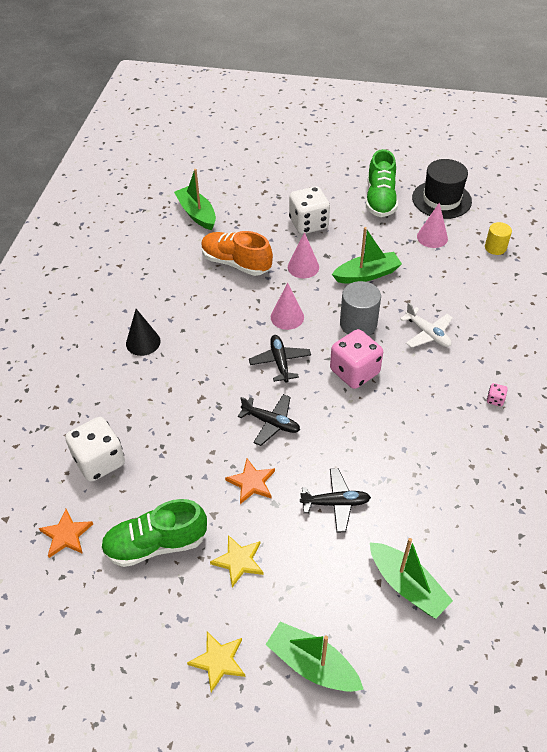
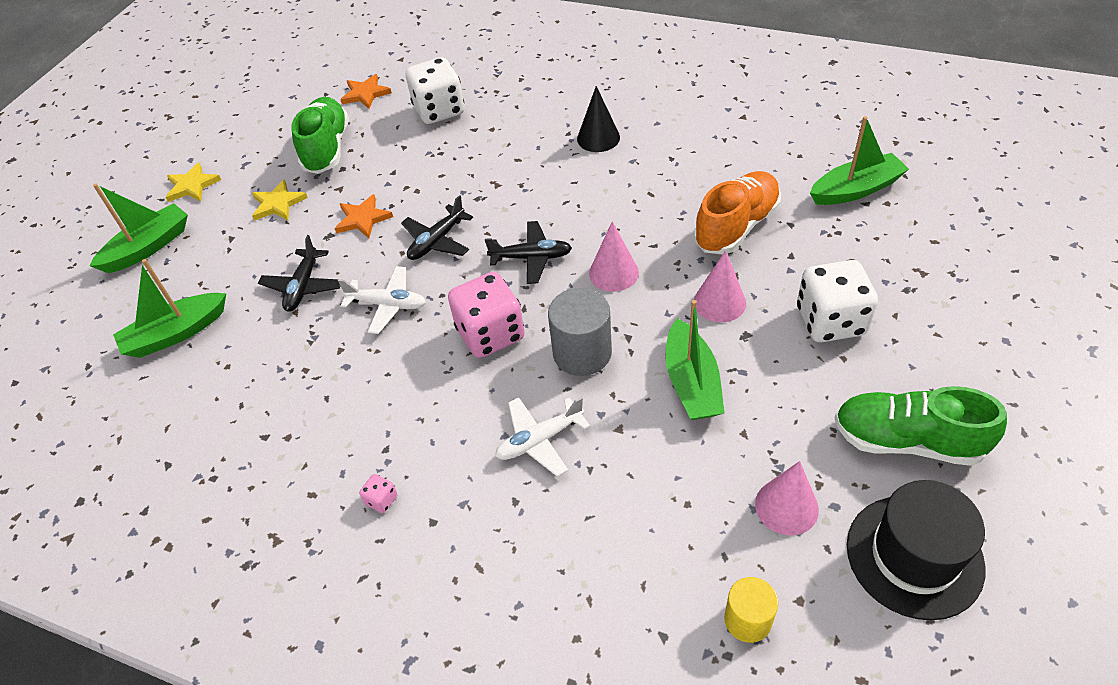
camera: 105 degrees right, 0 degrees up
(342, 438) = (387, 305): none -> white plane

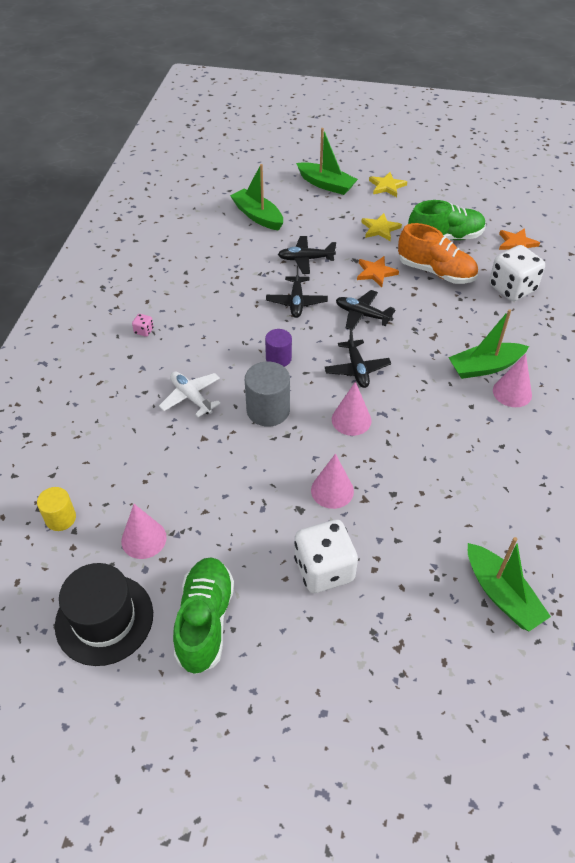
camera: 75 degrees right, 0 degrees up
(387, 305) = (296, 302): white plane -> black plane
(490, 334) = (278, 358): pink dice -> purple cylinder
(598, 138) = (512, 392): black cone -> pink cone
(692, 382) = (248, 477): green boat -> green boat (485, 367)
(736, 226) = (424, 498): orange shoe -> orange shoe (436, 272)

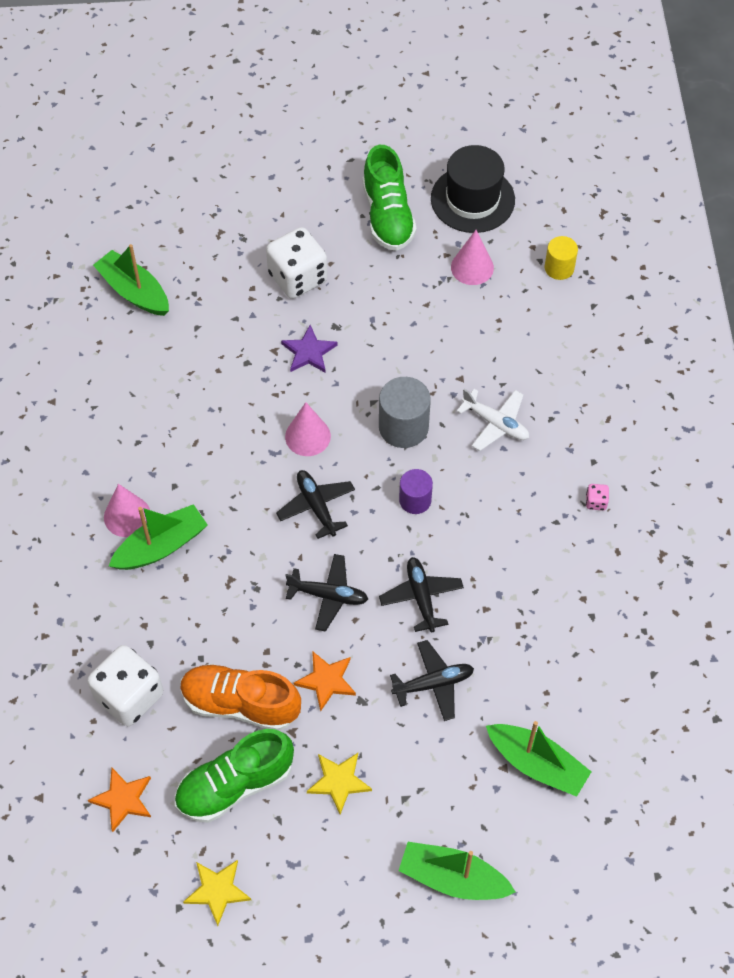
camera: 165 degrees right, 10 degrees up
(332, 490) = (309, 352): pink cone -> purple star
(387, 186) = (349, 900): yellow star -> yellow star (217, 890)

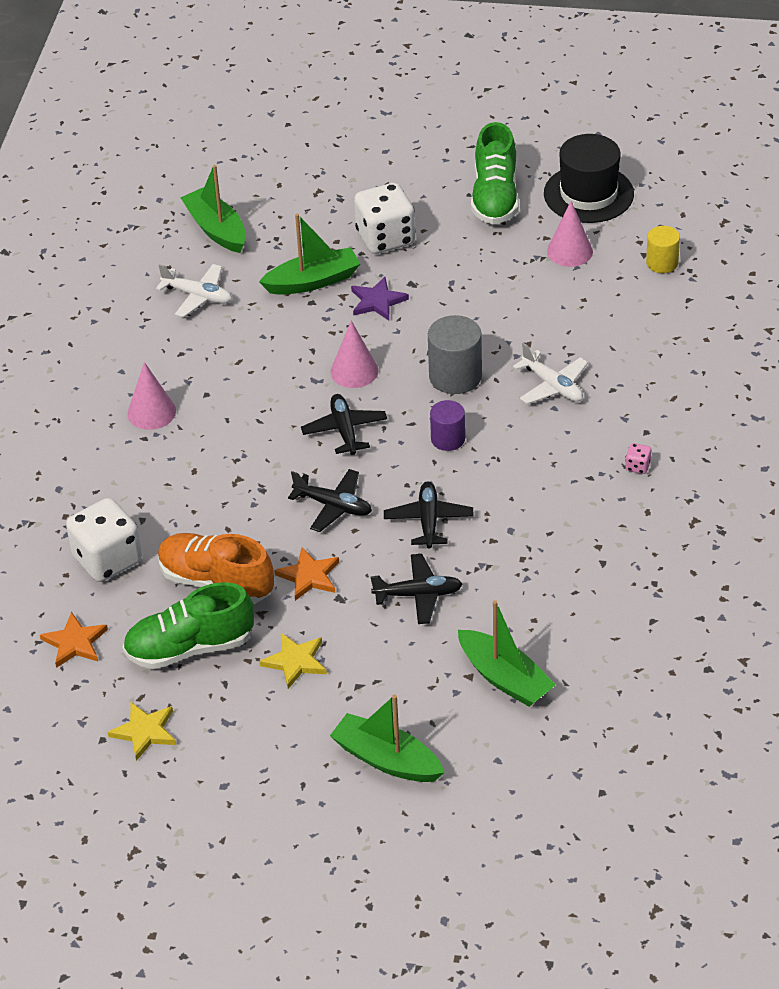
camera: 15 degrees right, 15 degrees down
(136, 372) = (197, 296): none -> white plane
(161, 546) = (178, 442): green boat -> green boat (313, 281)

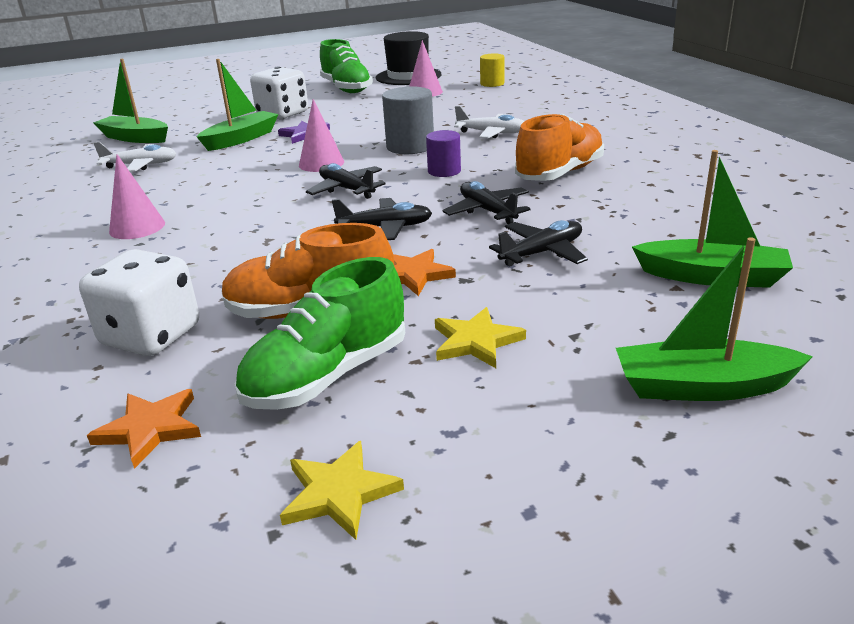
camera: 30 degrees left, 15 degrees down
(540, 492) = (560, 173): none -> orange shoe
(637, 466) = (612, 145): pink dice -> none

